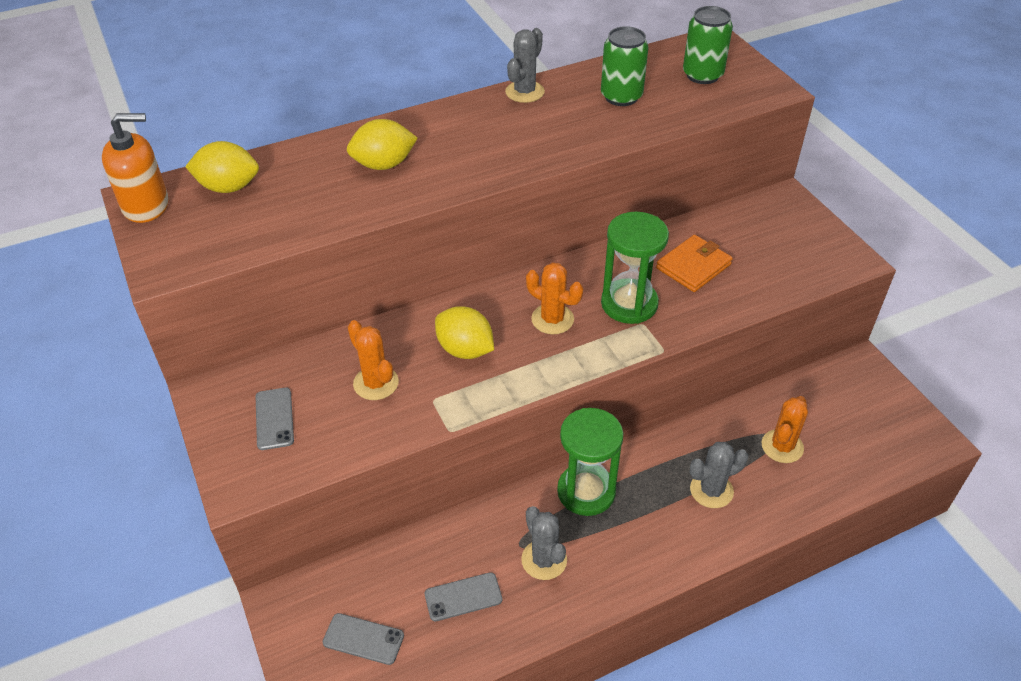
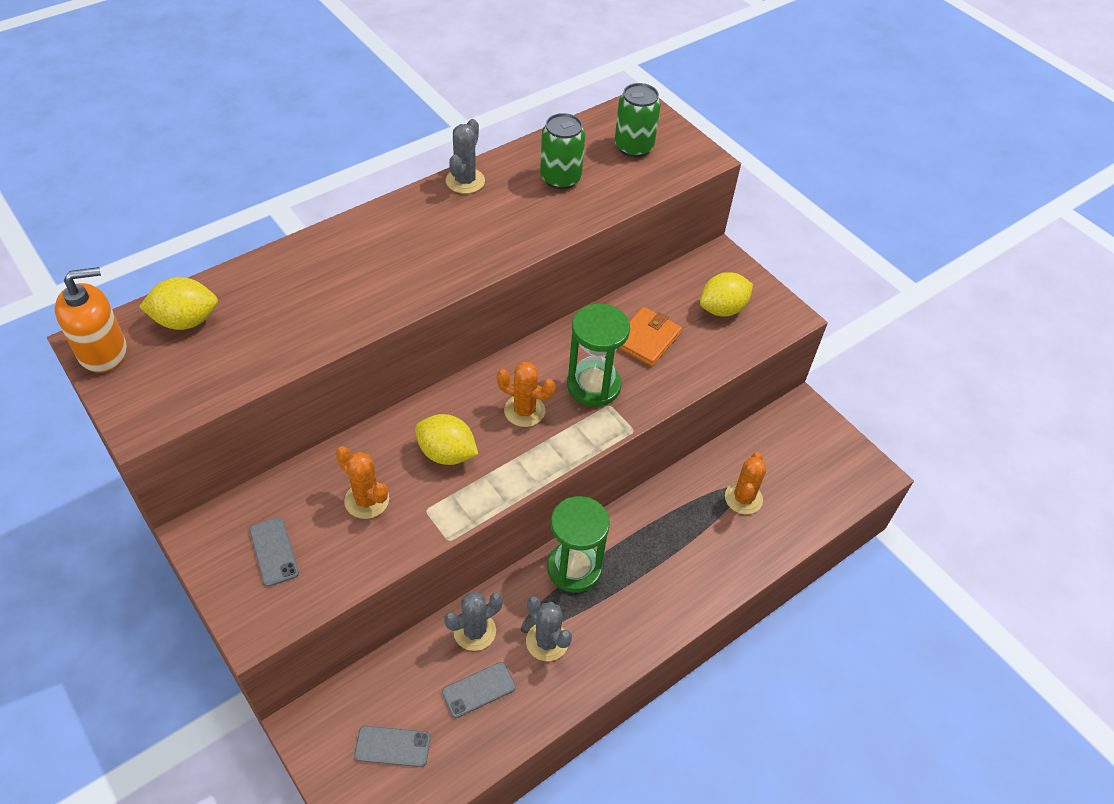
camera: 15 degrees left, 5 degrees up
(384, 165) = (341, 278): yellow lemon -> yellow lemon (722, 309)
(711, 490) = (687, 550): grey cactus -> grey cactus (474, 631)

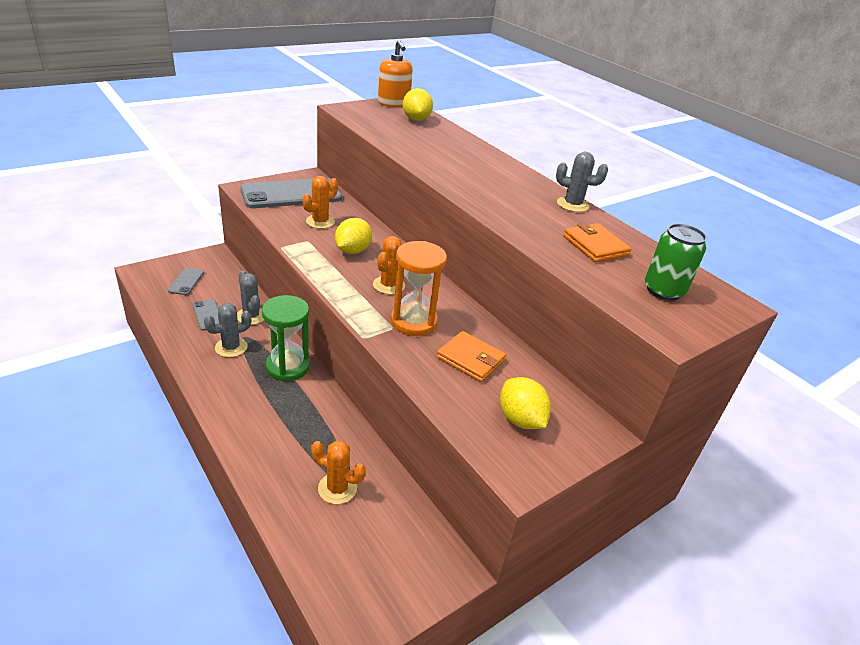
camera: 90 degrees right, 15 degrees down
(274, 551) = (291, 194): grey phone -> grey phone, size x2.25
(560, 178) = (595, 246): green can -> orange wallet
(593, 386) = (414, 321): green hourglass -> orange hourglass

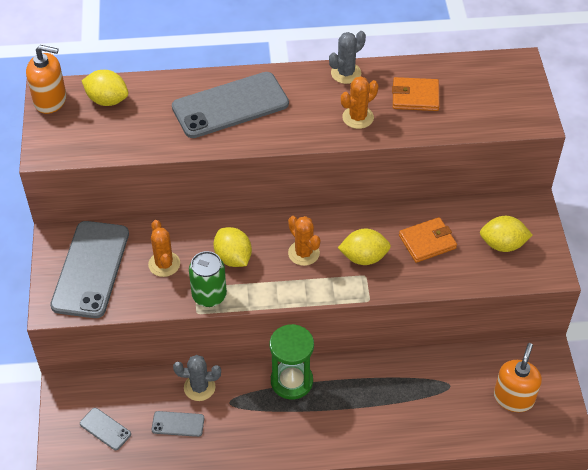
camera: 55 degrees left, 15 degrees up
(231, 347) = (241, 418): grey cactus -> none
(337, 488) = (448, 394): orange cactus -> orange cactus (358, 117)
(368, 554) = (513, 398): none -> orange soap dispenser
(414, 321) = (364, 257): orange hourglass -> yellow lemon
(467, 162) = (230, 105): none -> grey phone
(663, 291) = (489, 93): green can -> green can (209, 295)

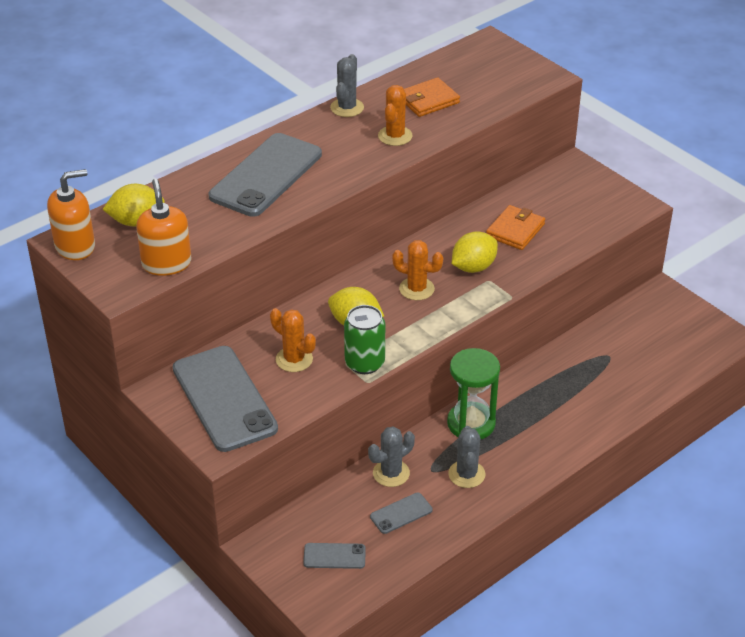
camera: 35 degrees left, 10 degrees down
(251, 421) = (466, 474): none -> grey cactus
(502, 244) = (579, 204): yellow lemon -> none
(513, 398) = (669, 338): orange soap dispenser -> orange soap dispenser (166, 263)

